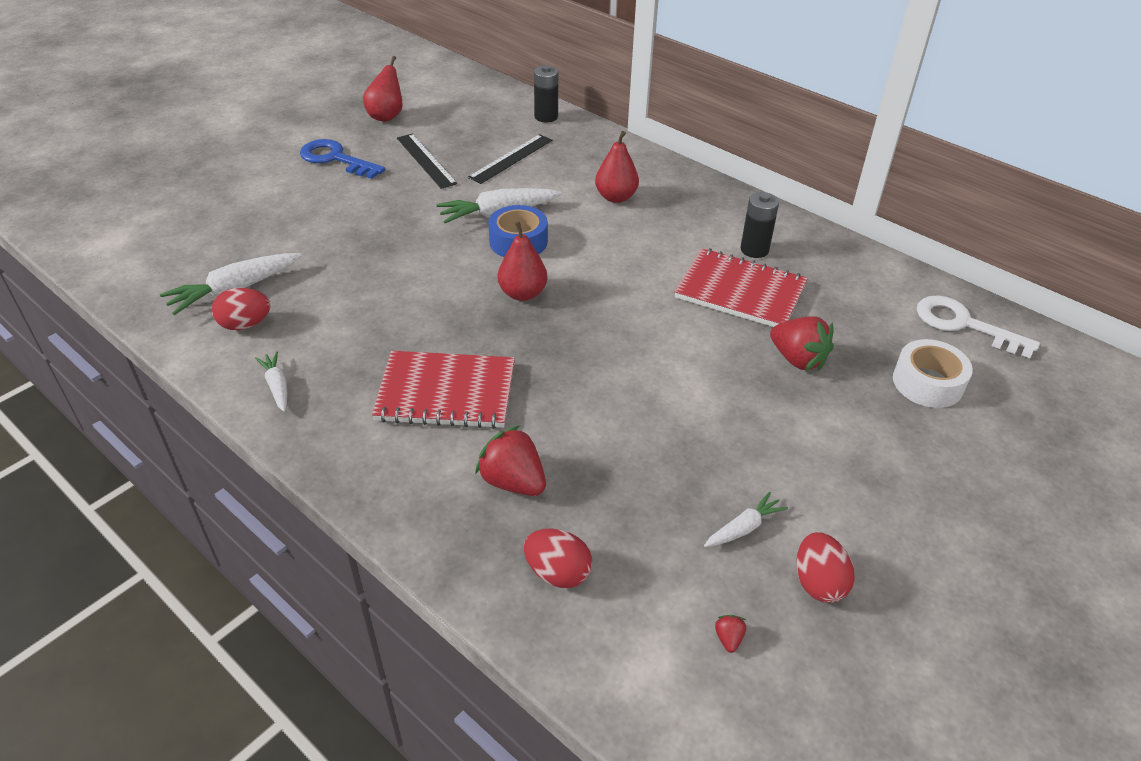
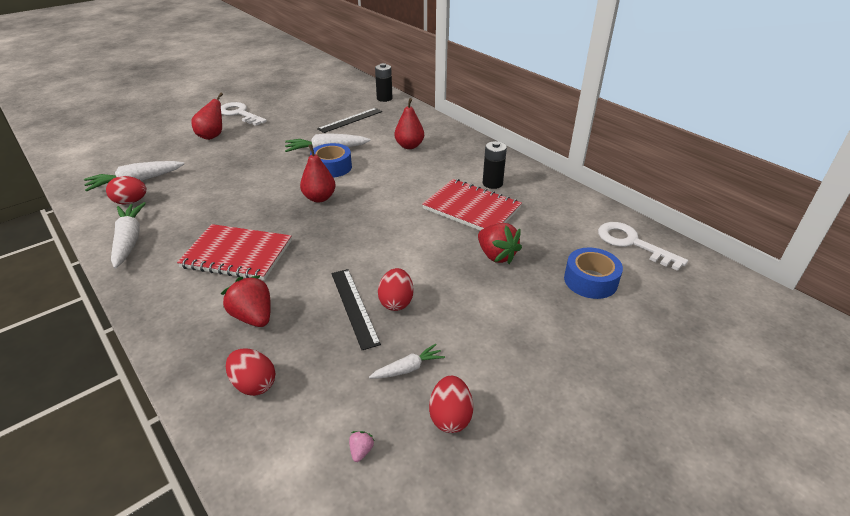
camera: 10 degrees right, 5 degrees down
(277, 386) = (129, 240): white carrot -> white carrot, size x1.78
(335, 159) = (239, 114): blue key -> white key
(386, 116) = (283, 93): red pear -> red pear (212, 136)
(425, 160) = (295, 118): black ruler -> black ruler (354, 307)
(693, 439) = (396, 302): none -> red egg
(728, 638) = (361, 451): red strawberry -> pink strawberry
(927, 383) = (590, 280): white tape -> blue tape

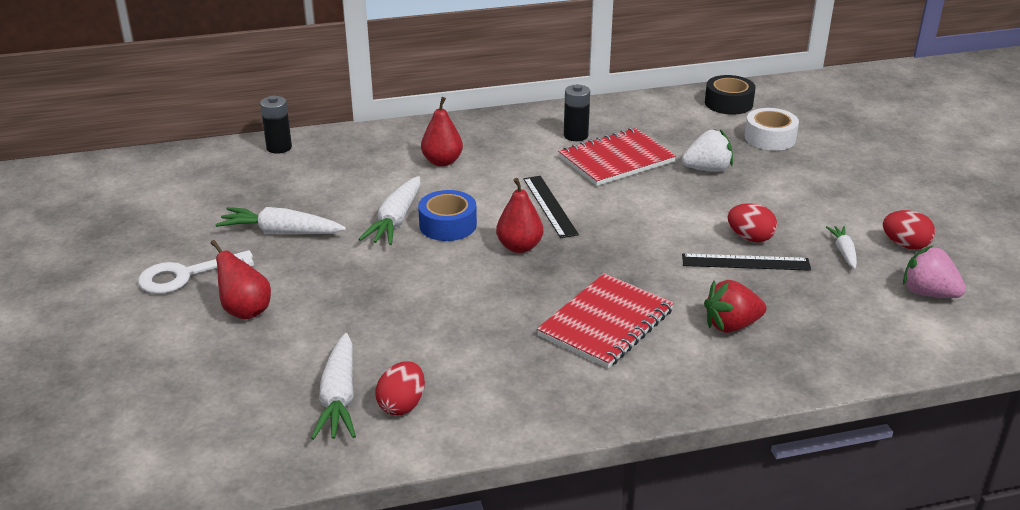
camera: 65 degrees left, 5 degrees down
(129, 240) = (512, 409): white carrot -> white carrot (280, 232)
(254, 384) = (832, 337): red egg -> none
(350, 120) = (321, 186): black ruler -> black ruler (550, 206)
(361, 451) = (928, 293): pink strawberry -> pink strawberry, size x2.31
(496, 255) = (707, 169): red strawberry -> white strawberry
(590, 280) = (770, 138): blue tape -> white tape
(632, 243) = (728, 103): white key -> black tape

